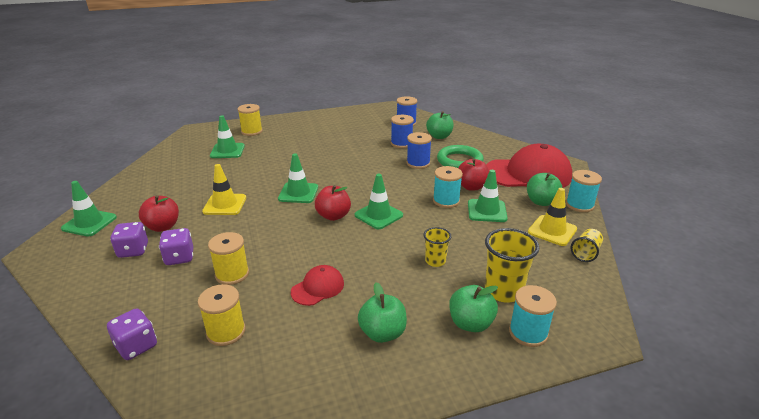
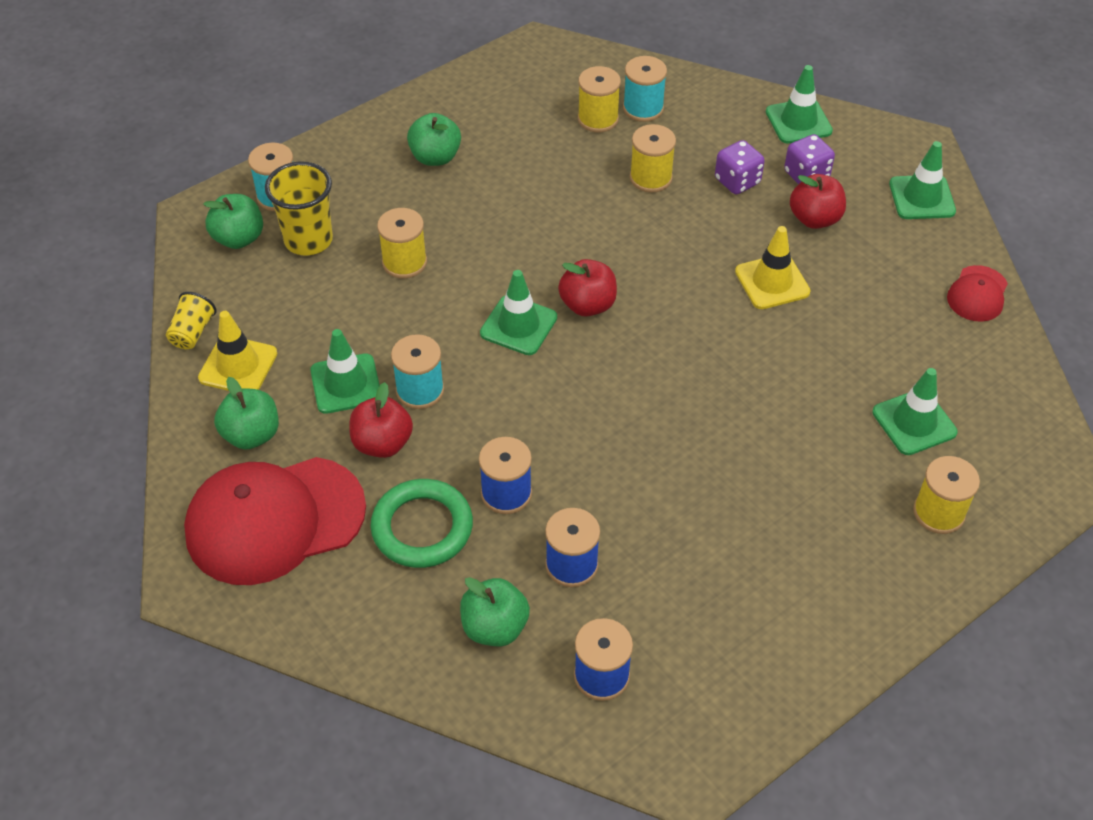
camera: 160 degrees right, 20 degrees up
(136, 346) = (671, 86): purple dice -> none
(298, 193) = (678, 340): green traffic cone -> green traffic cone (798, 121)
(318, 288) = (535, 187): red cap -> red cap (977, 294)
(435, 261) = (404, 262): yellow cup -> yellow spool
(470, 323) = (343, 191): green apple -> green apple (239, 238)
(579, 205) = (183, 445): turquoise spool -> turquoise spool (643, 108)

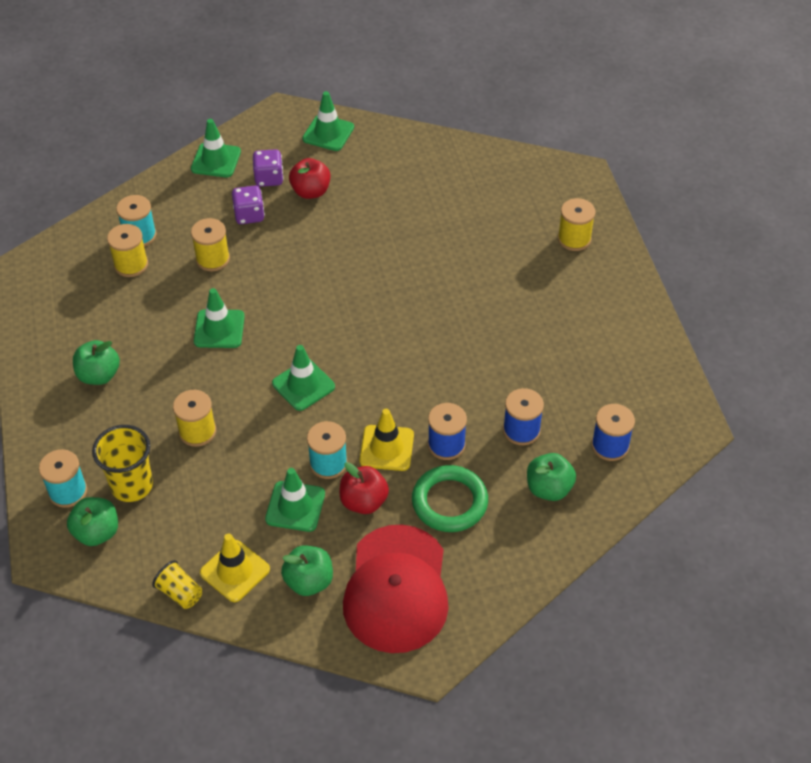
camera: 65 degrees left, 0 degrees up
(587, 305) = (309, 340): red apple -> none
(772, 282) = (351, 236): yellow traffic cone -> yellow traffic cone (386, 448)
(914, 422) = (504, 219): green traffic cone -> green traffic cone (219, 329)
(977, 294) = (424, 146): red cap -> none

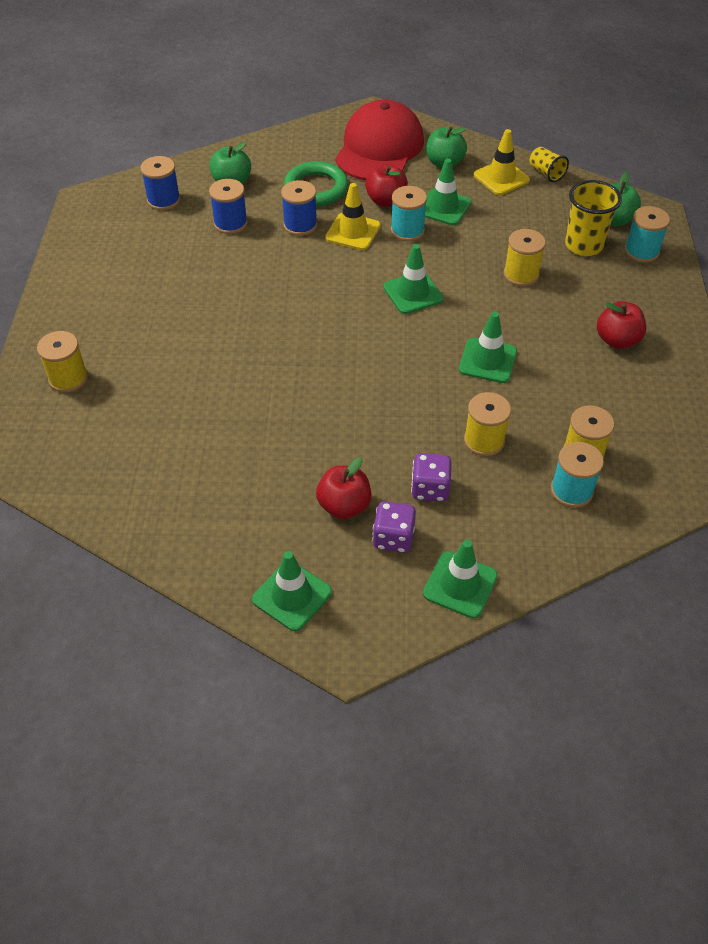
camera: 165 degrees left, 0 degrees up
(99, 375) = (617, 340): green apple -> red apple

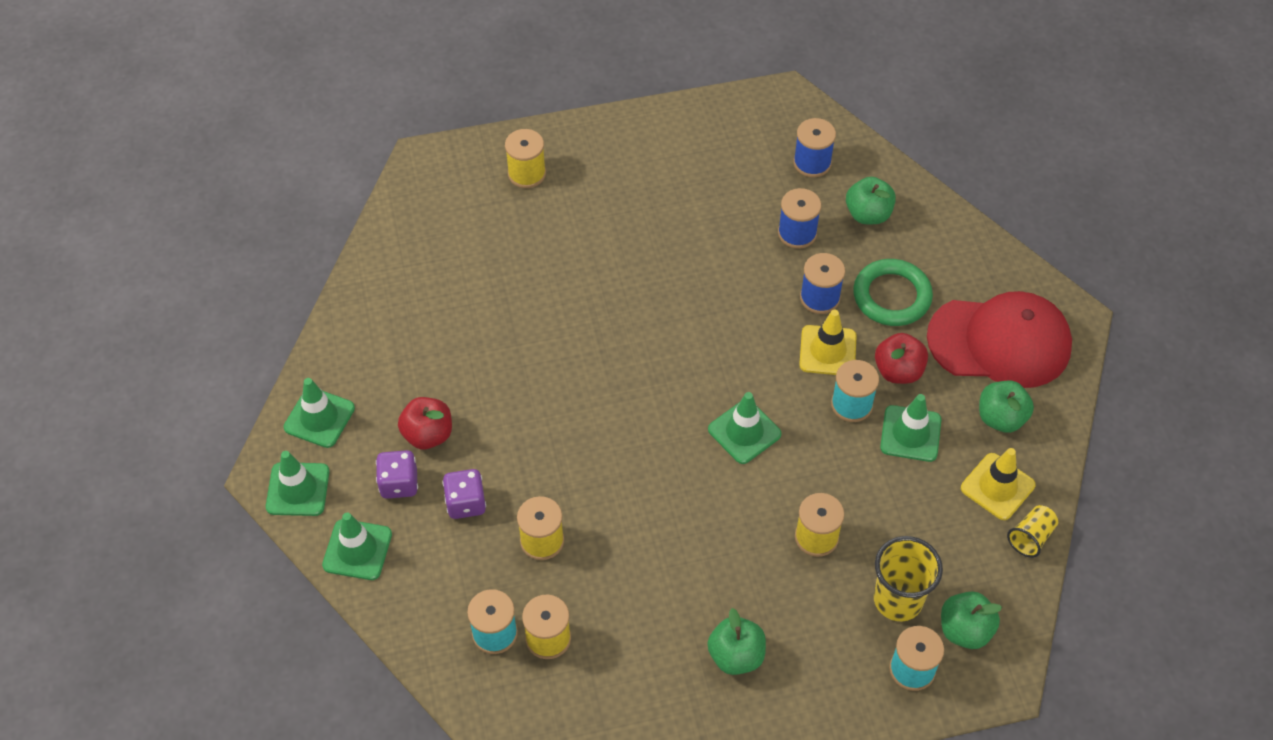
camera: 75 degrees right, 5 degrees up
(487, 360) = (660, 525): green traffic cone -> green traffic cone (298, 489)
(617, 340) = (736, 655): red apple -> green apple

